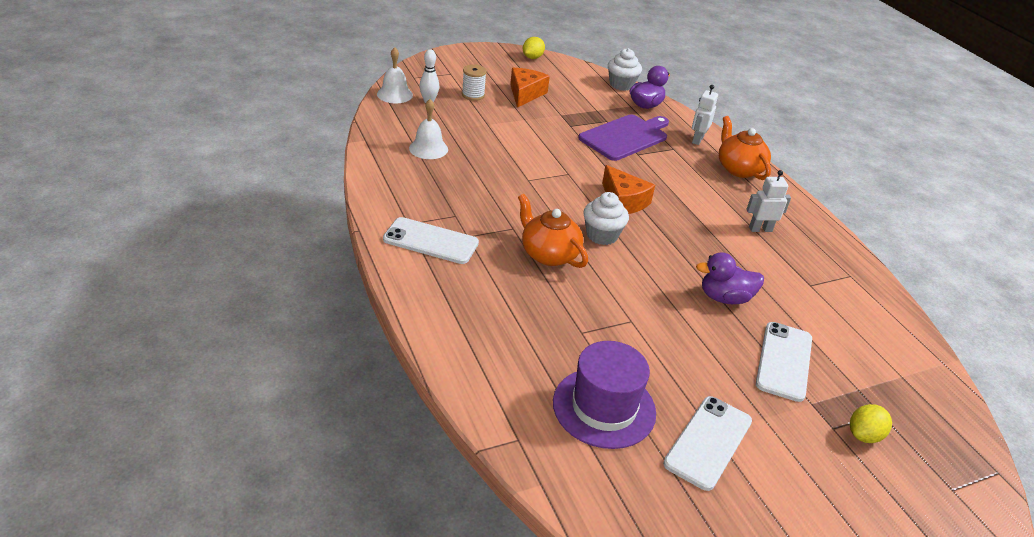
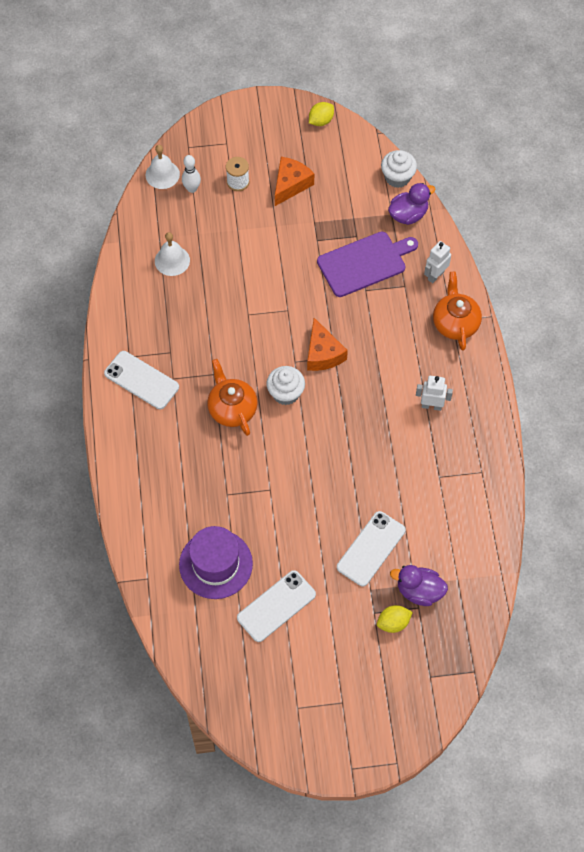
camera: 20 degrees right, 25 degrees up
(725, 298) = (357, 479): purple duck -> purple duck (419, 591)

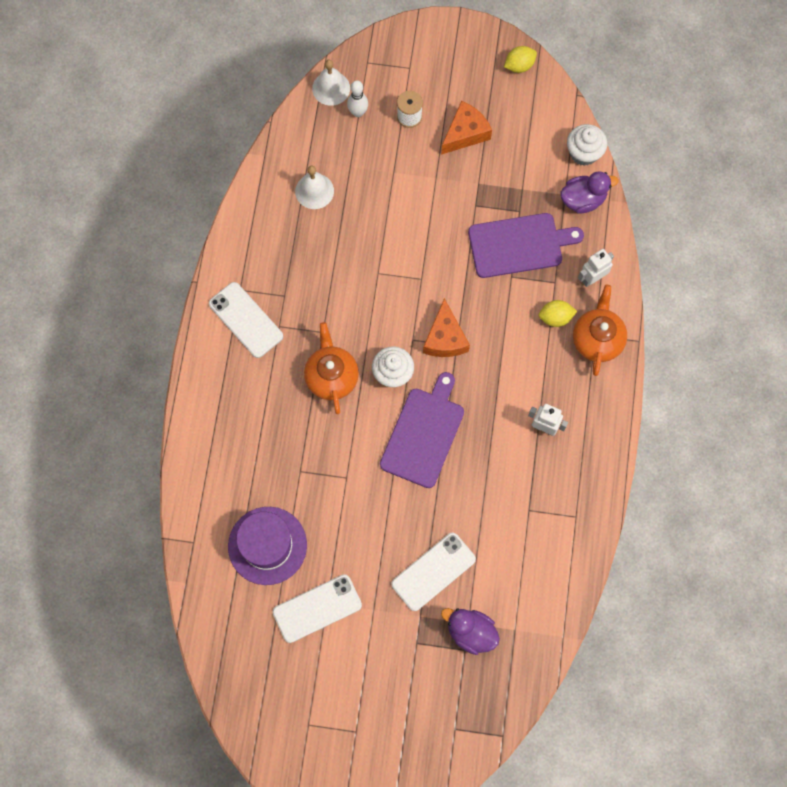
camera: 15 degrees right, 10 degrees up
(328, 436) = (424, 434): none -> purple cutting board
(393, 623) = (433, 660): yellow lemon -> yellow lemon (555, 317)

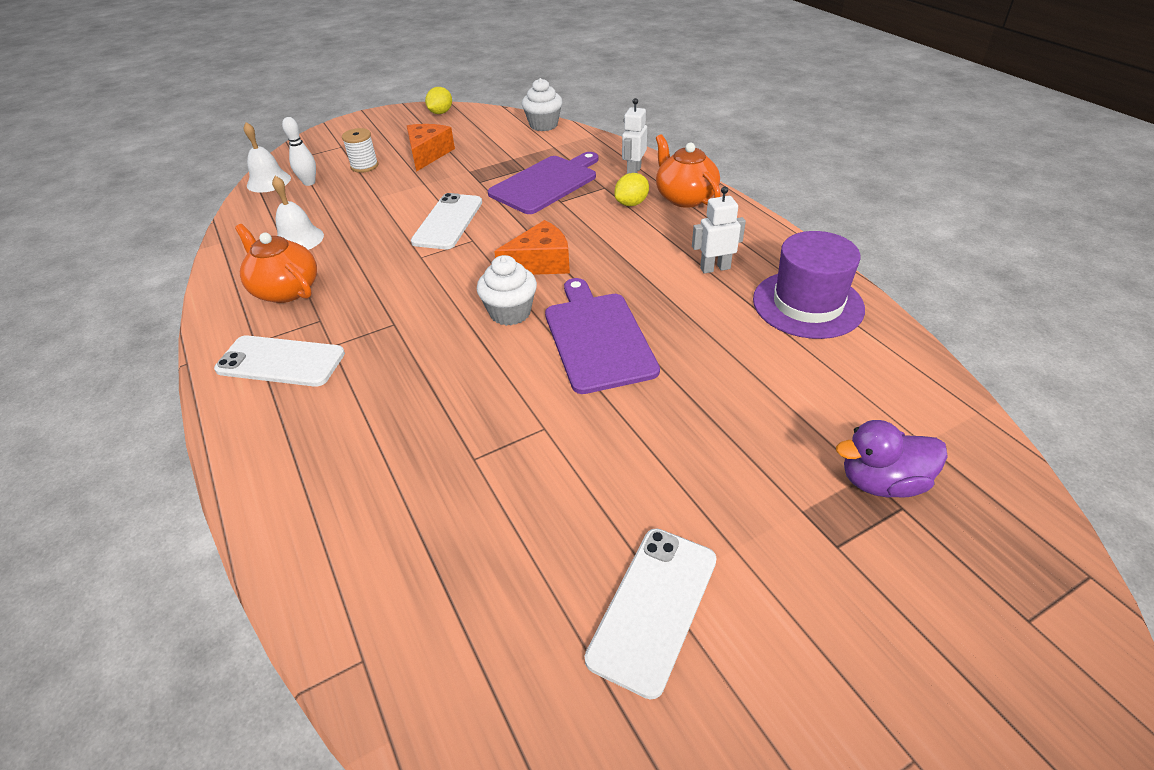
camera: 35 degrees left, 30 degrees down
(267, 545) = (498, 576): purple hat -> purple hat (807, 304)
(331, 376) = (437, 351): orange teapot -> orange teapot (285, 290)
(433, 571) = (757, 450): white phone -> white phone (448, 222)
(445, 338) = (540, 263): orange cheese -> orange cheese turned 75 degrees counterclockwise
(583, 200) = (572, 143): purple duck -> none

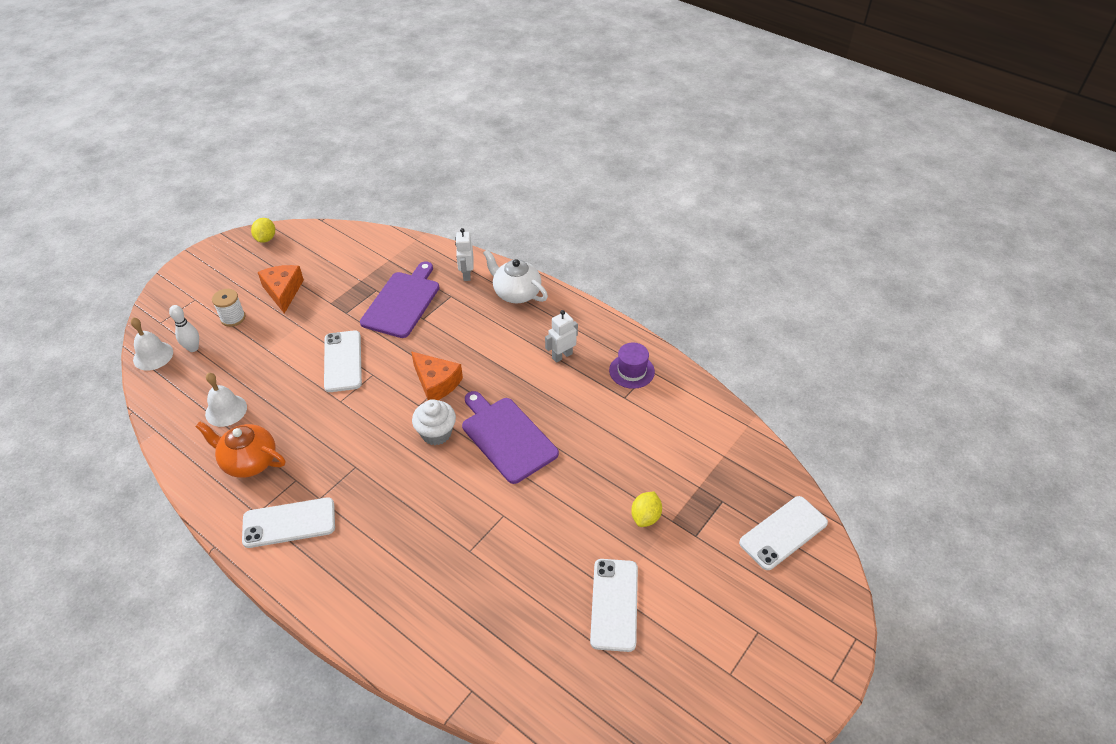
camera: 25 degrees left, 5 degrees up
(540, 263) = (436, 383): orange cheese -> orange cheese turned 90 degrees clockwise
(543, 125) = (368, 236): white cupcake -> none
(631, 203) = (479, 308): yellow lemon -> yellow lemon (645, 517)
(684, 197) = (516, 293): orange teapot -> white teapot
(807, 304) = (631, 371): purple hat -> purple hat, size x0.62
(882, 482) = (708, 488): purple duck -> none
(1010, 593) = (783, 533): none -> white phone

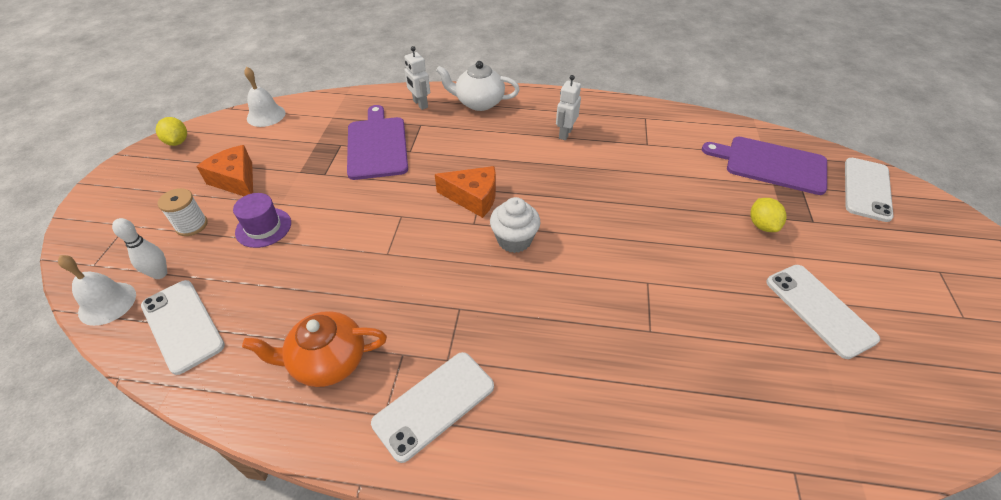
camera: 30 degrees left, 0 degrees up
(226, 410) = (254, 320): white bell -> white bell (266, 115)
(343, 361) = (358, 217): white phone -> white phone (182, 325)
(507, 437) = (583, 214): purple cutting board -> purple cutting board (771, 164)
(631, 371) = (632, 123): purple hat -> purple hat (263, 227)

